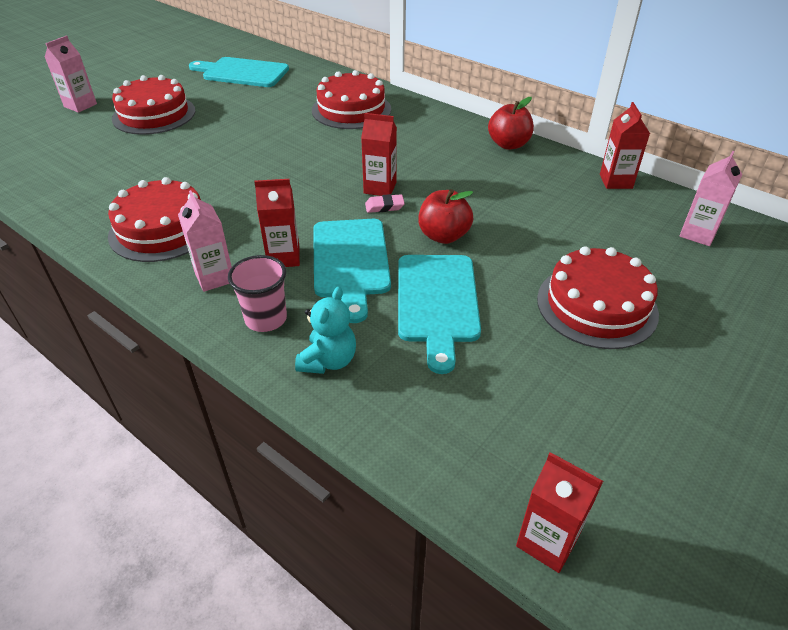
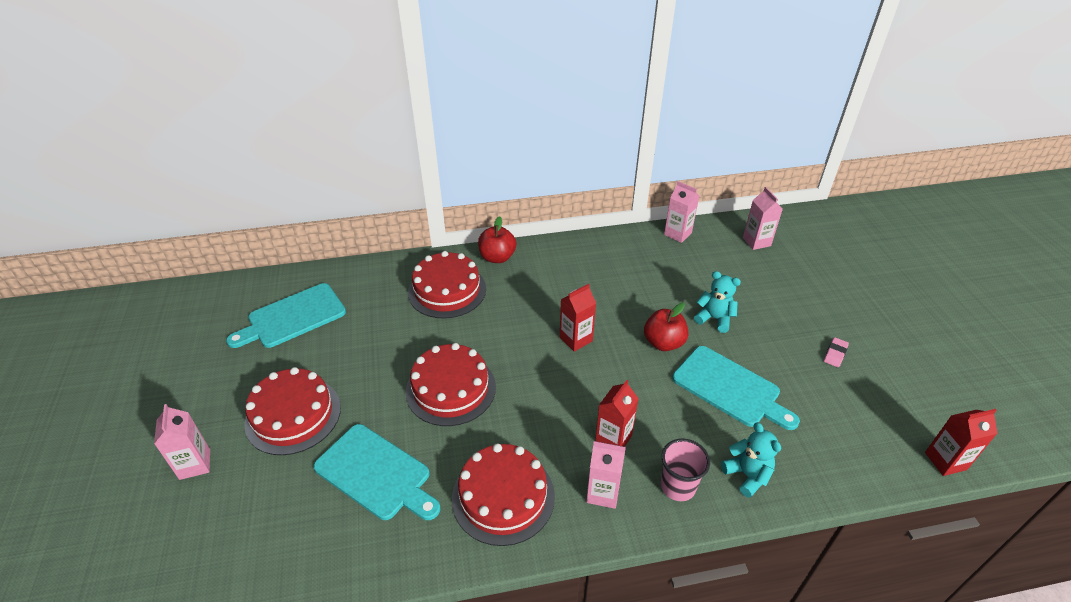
camera: 50 degrees left, 0 degrees up
(350, 261) = (651, 405): turquoise cutting board -> turquoise cutting board (376, 473)
(384, 206) = (601, 350): pink eraser -> pink eraser (835, 354)
(508, 144) = (588, 247): red apple -> red apple (497, 257)
(525, 253) = (714, 318): none -> turquoise teddy bear
(596, 305) = (786, 323): red cake -> red cake (451, 389)
(615, 181) = (677, 234): red carton -> pink carton

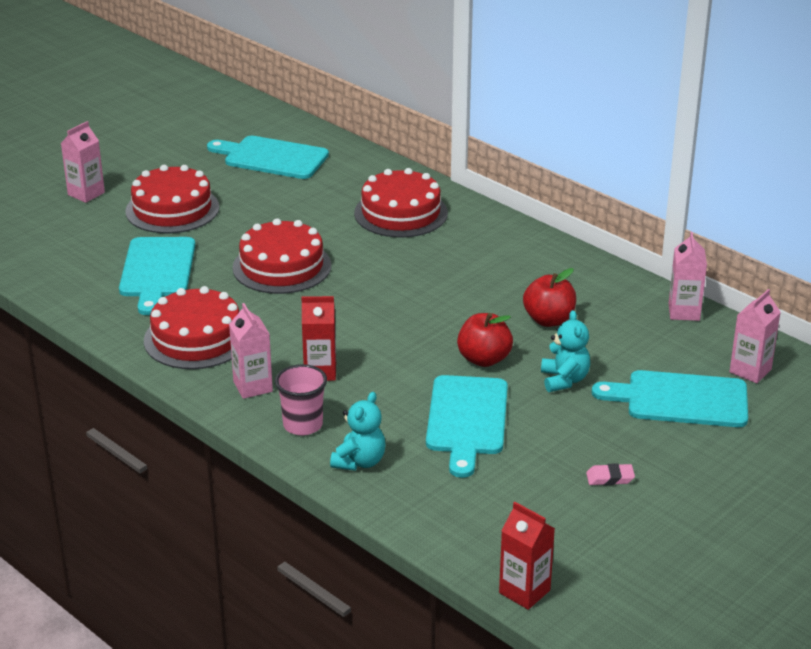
camera: 55 degrees right, 10 degrees down
(497, 257) = (484, 219): red apple -> red apple (549, 320)
(576, 339) = (424, 307): red carton -> none
(768, 282) = (680, 399): none -> turquoise cutting board

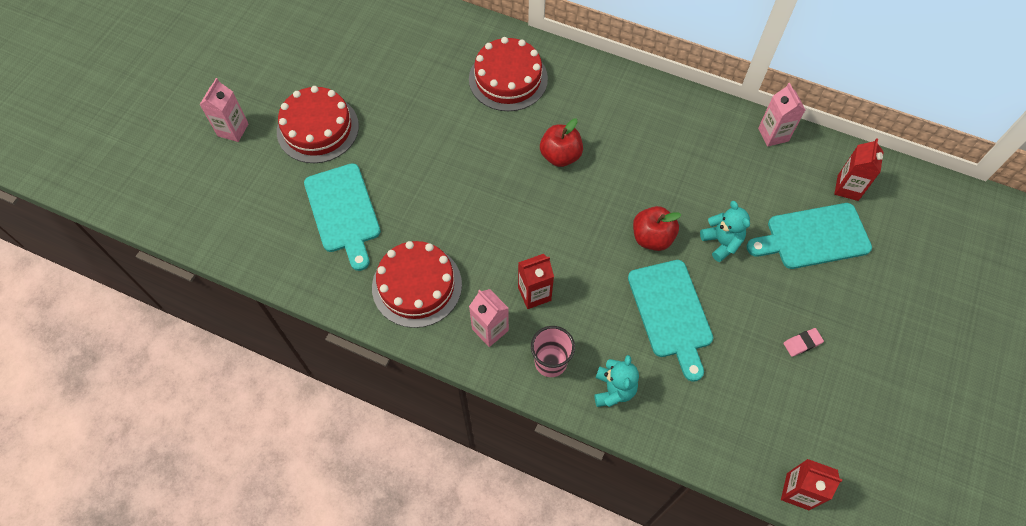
camera: 20 degrees left, 30 degrees up
(272, 158) = (370, 37): turquoise cutting board -> none
(282, 266) = (444, 174): red cake -> none
(549, 320) = (679, 175): red apple -> red apple (560, 156)
(750, 371) = (848, 188): pink carton -> red carton

